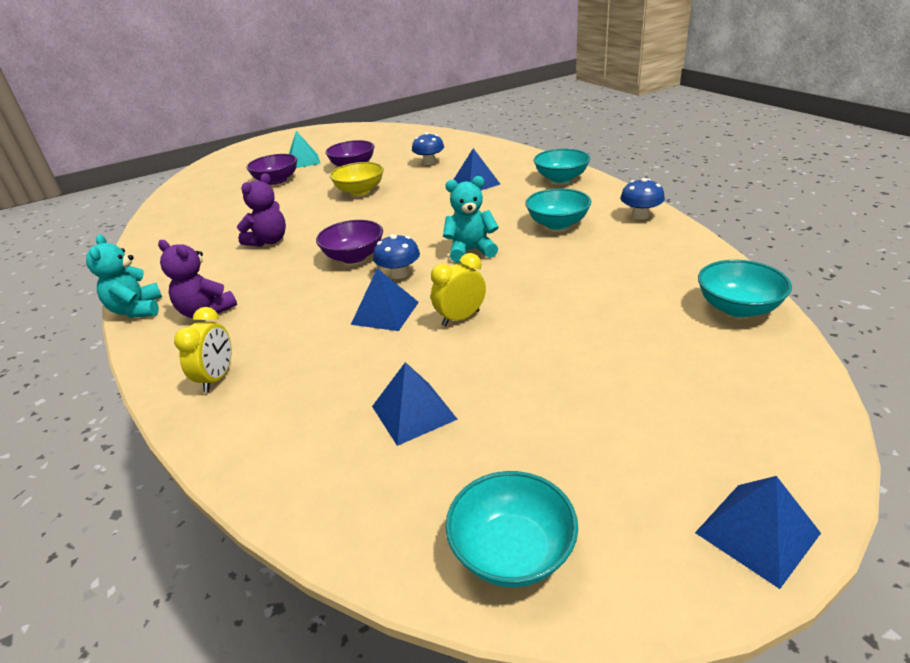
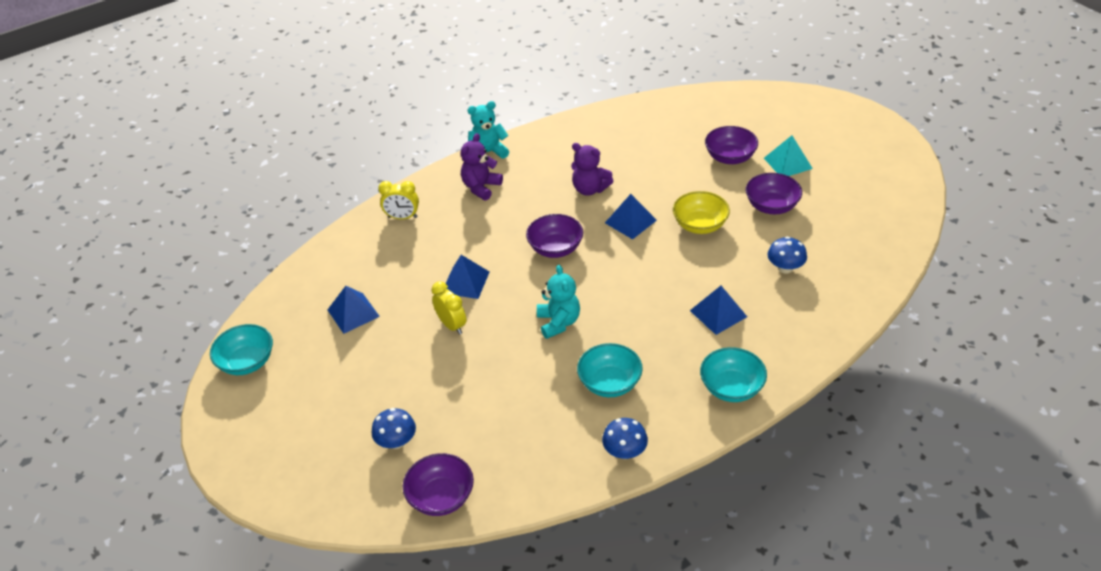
camera: 85 degrees right, 10 degrees up
(399, 274) = (523, 281): blue mushroom -> blue mushroom (396, 441)
(737, 308) = (441, 497): turquoise bowl -> purple bowl
(757, 532) = (234, 460): blue pyramid -> blue pyramid (630, 221)

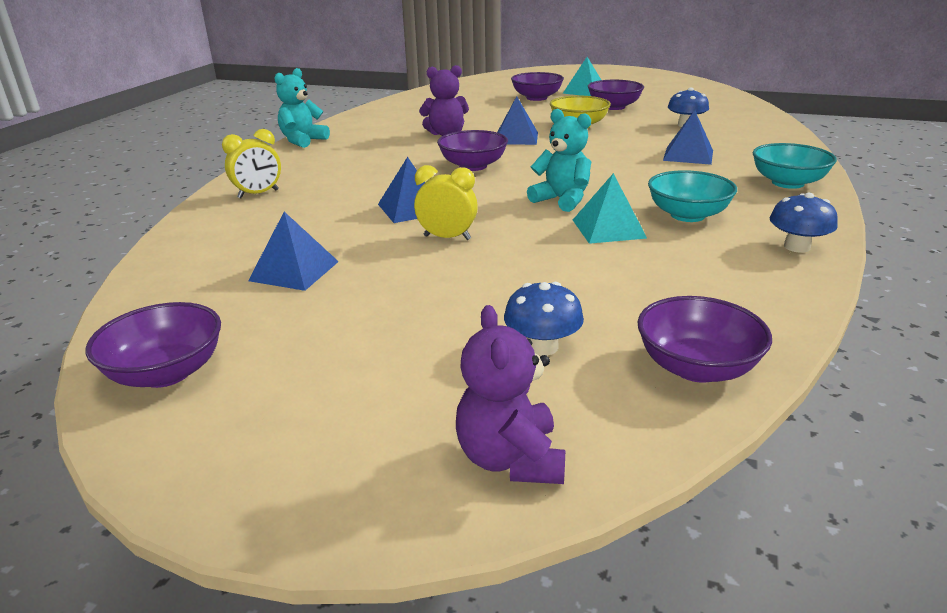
camera: 40 degrees left, 15 degrees down
(247, 362) = (166, 372): turquoise bowl -> purple bowl
(481, 187) = (328, 157): purple teddy bear -> purple teddy bear (510, 459)
(545, 368) = (608, 228): none -> turquoise pyramid

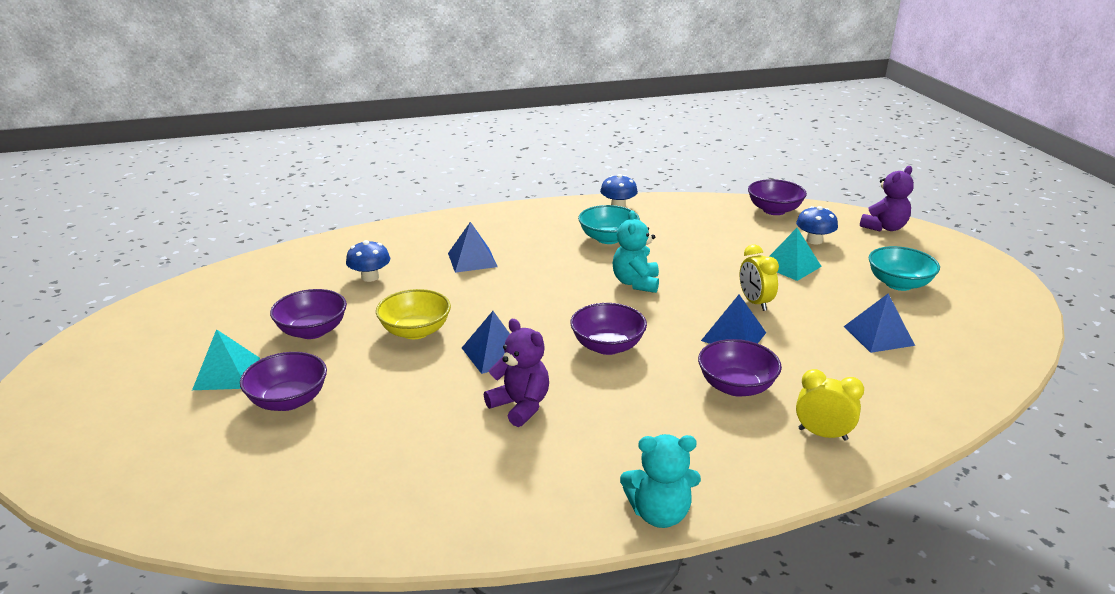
camera: 125 degrees left, 0 degrees up
(166, 372) = (999, 317): purple bowl -> purple bowl (736, 386)
(608, 228) = (663, 256): turquoise pyramid -> turquoise pyramid (791, 266)
(787, 183) = (506, 219): turquoise bowl -> turquoise bowl (898, 284)

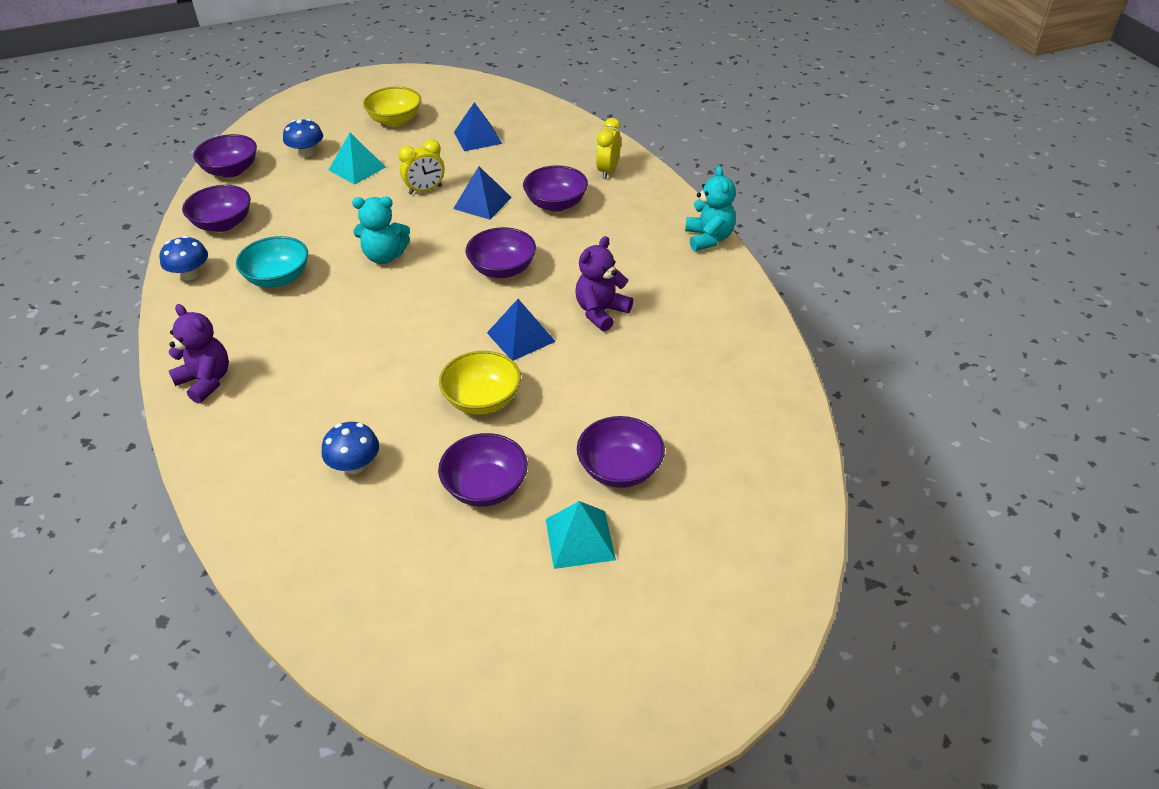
camera: 95 degrees left, 15 degrees up
(472, 260) = (317, 380): blue pyramid -> none
(688, 213) = (223, 224): none -> purple bowl
(884, 227) = (286, 115): purple teddy bear -> purple teddy bear (206, 381)
(898, 284) = (395, 120): turquoise bowl -> yellow bowl

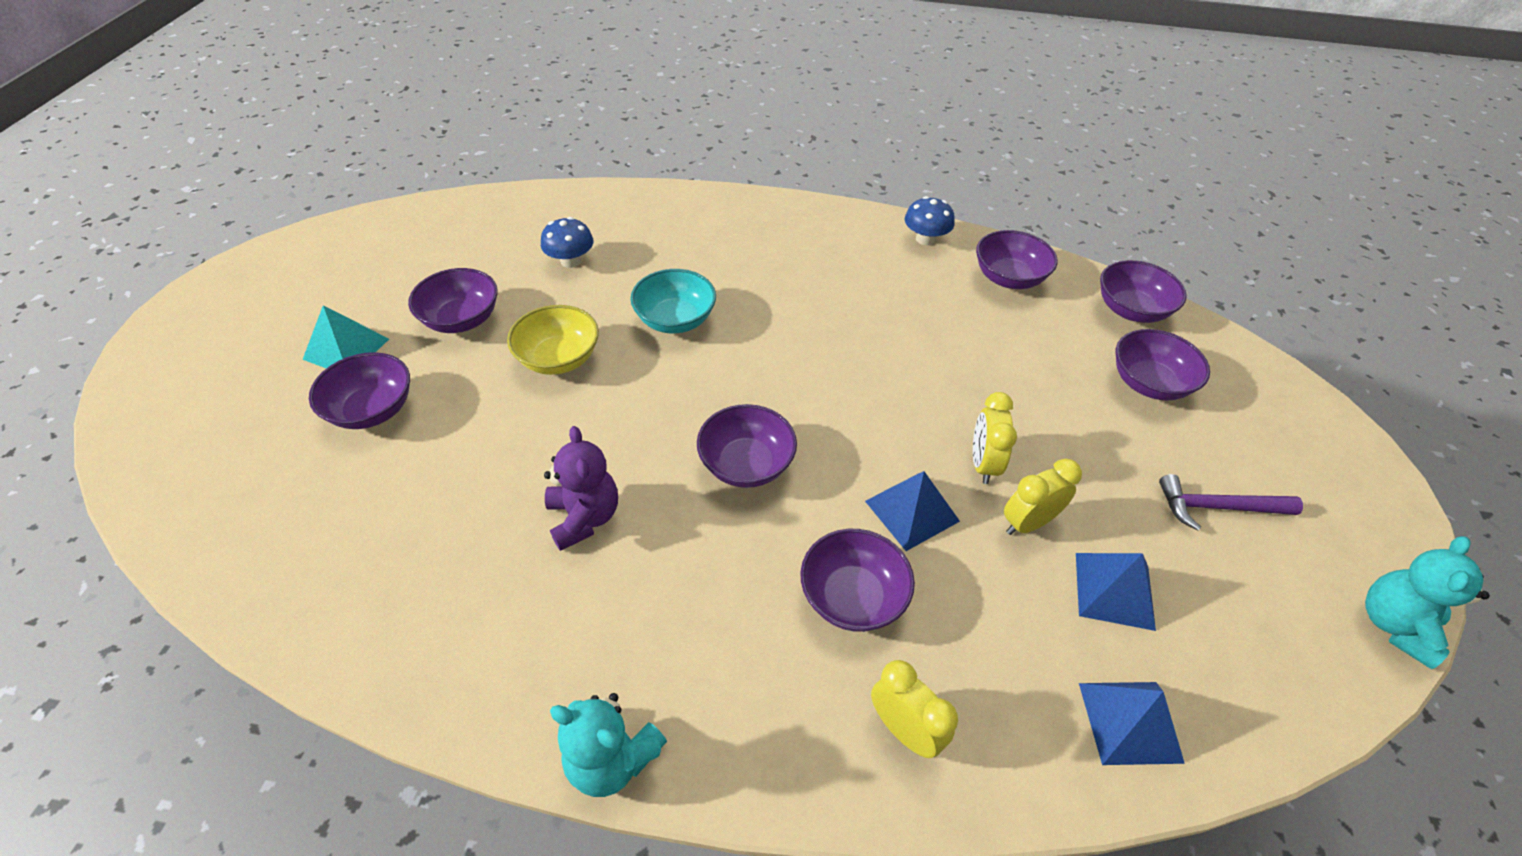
camera: 120 degrees right, 5 degrees up
(206, 381) = (753, 215): purple teddy bear -> none
(278, 278) = (874, 289): turquoise bowl -> turquoise bowl (675, 320)
(306, 153) = (1148, 383): blue mushroom -> purple bowl
(357, 168) = (1081, 417): turquoise pyramid -> none
(384, 256) = (854, 374): turquoise teddy bear -> turquoise teddy bear (1394, 625)
(395, 120) = (1217, 507): yellow bowl -> purple hammer
(456, 167) = (1028, 522): none -> yellow clock
(520, 337) = (615, 425): blue pyramid -> blue pyramid (1130, 721)

